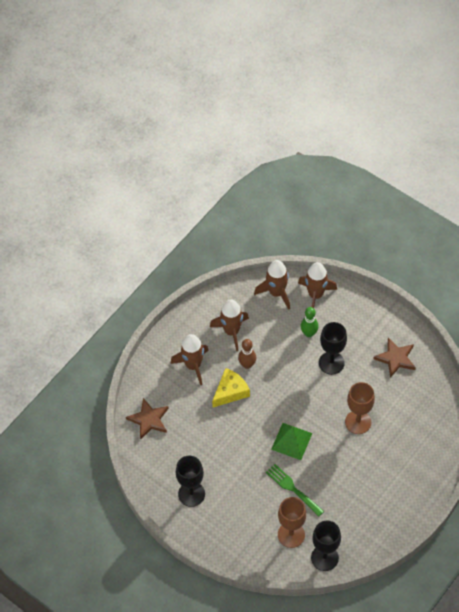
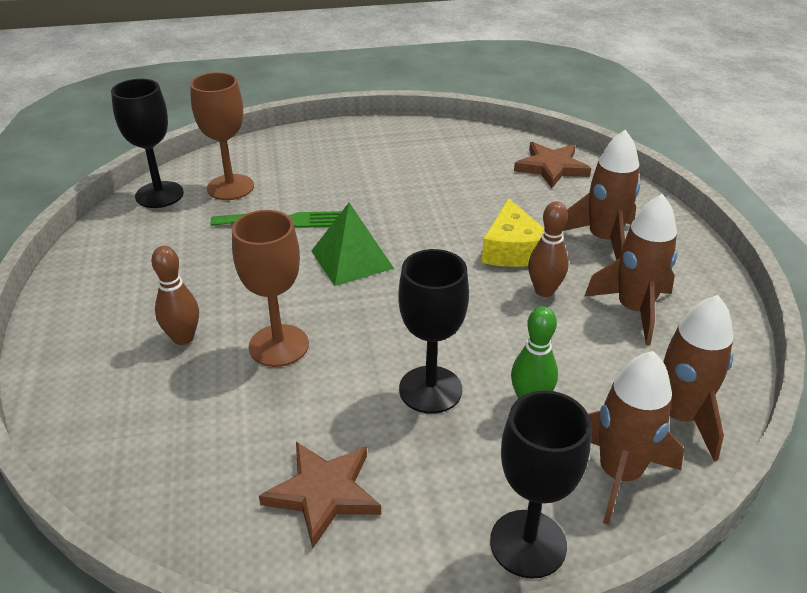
camera: 130 degrees right, 20 degrees down
(191, 494) = (400, 149): black goblet -> black goblet (528, 543)
(385, 454) = (183, 338): none -> brown bowling pin

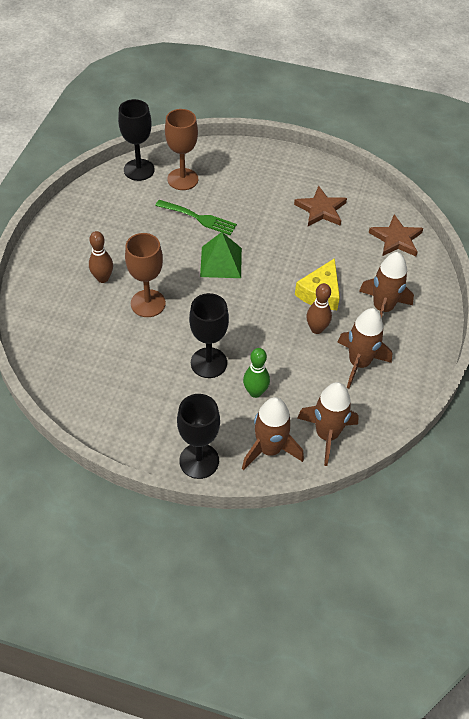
camera: 25 degrees right, 15 degrees up
(324, 493) = (122, 394): brown star -> brown star (321, 209)

